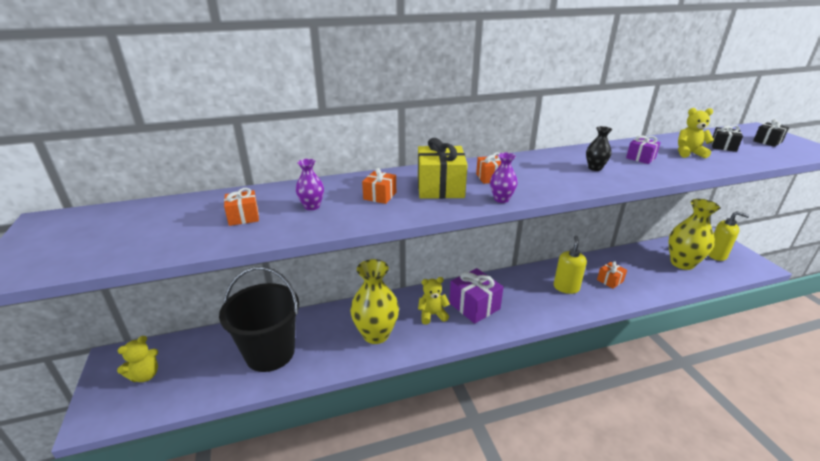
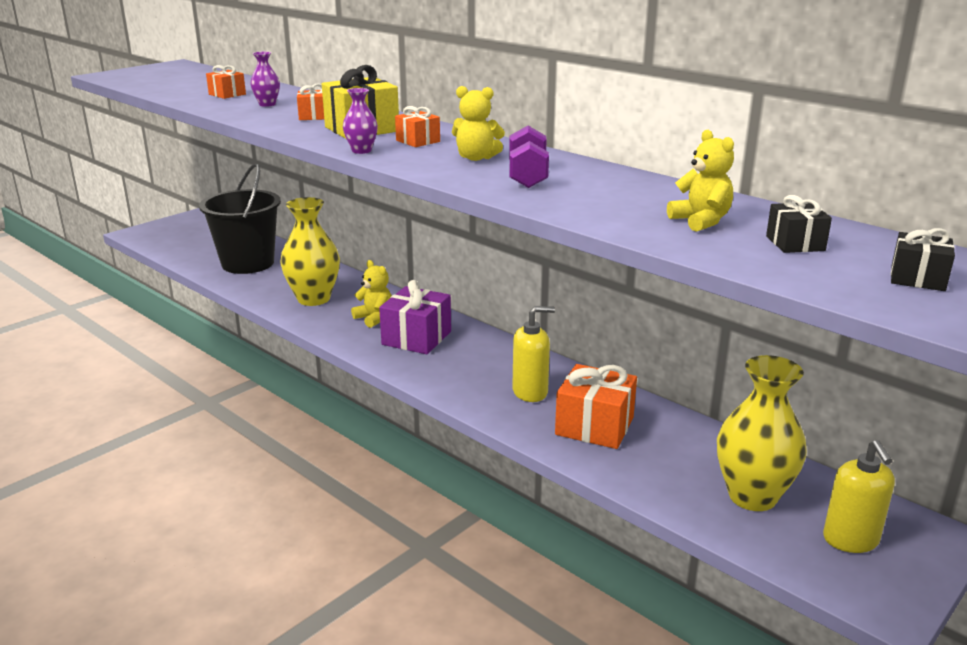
camera: 60 degrees right, 5 degrees down
(145, 375) = (188, 232): yellow teddy bear -> yellow teddy bear (476, 158)
(595, 168) = (527, 176): black vase -> purple dumbbell
(610, 280) = (594, 426): orange gift -> orange gift, size x1.83
(640, 158) = (617, 195): purple gift -> none

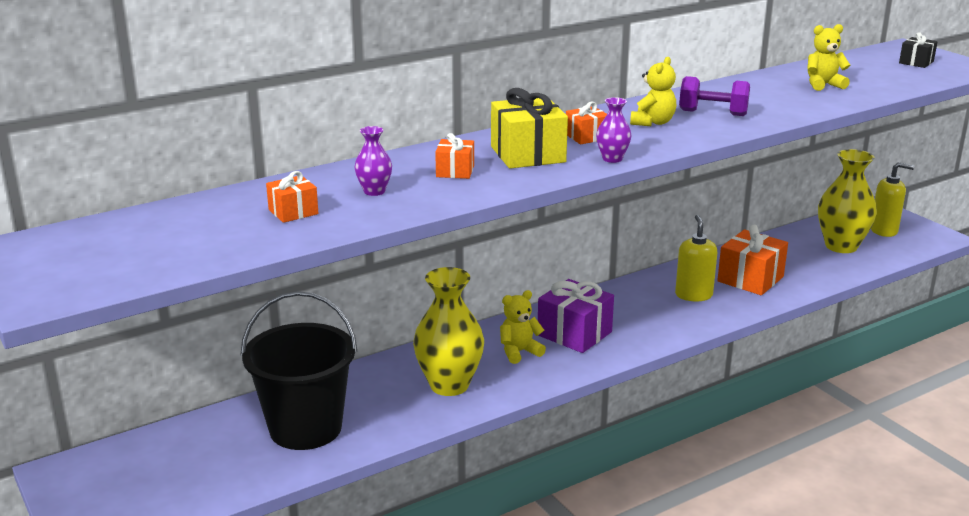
camera: 75 degrees left, 0 degrees up
(795, 243) = (864, 73): black gift -> none

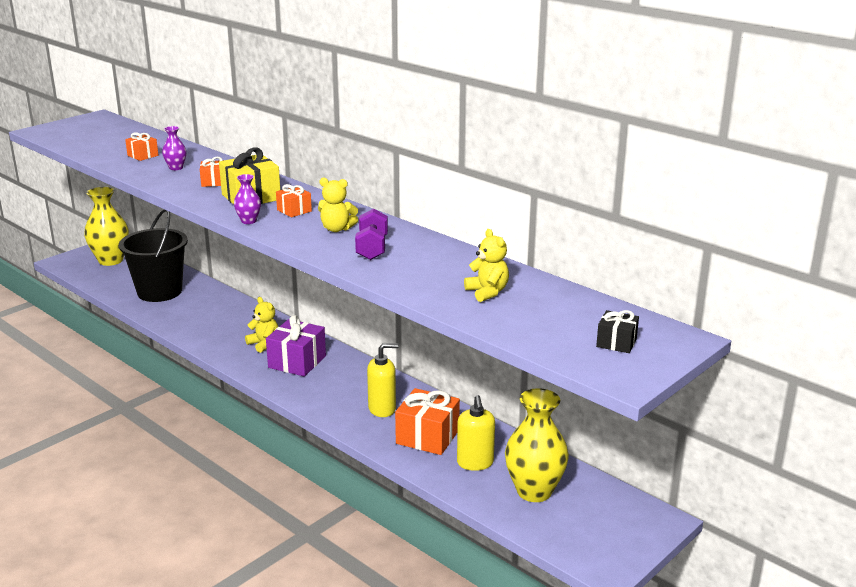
camera: 75 degrees right, 0 degrees up
(449, 385) = (214, 326): yellow vase -> yellow vase (110, 260)
(884, 230) = (596, 523): yellow soap dispenser -> yellow soap dispenser (475, 463)

